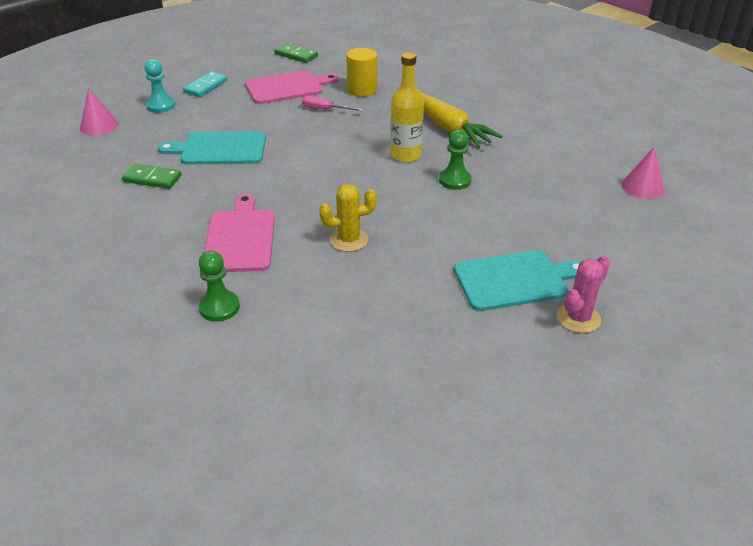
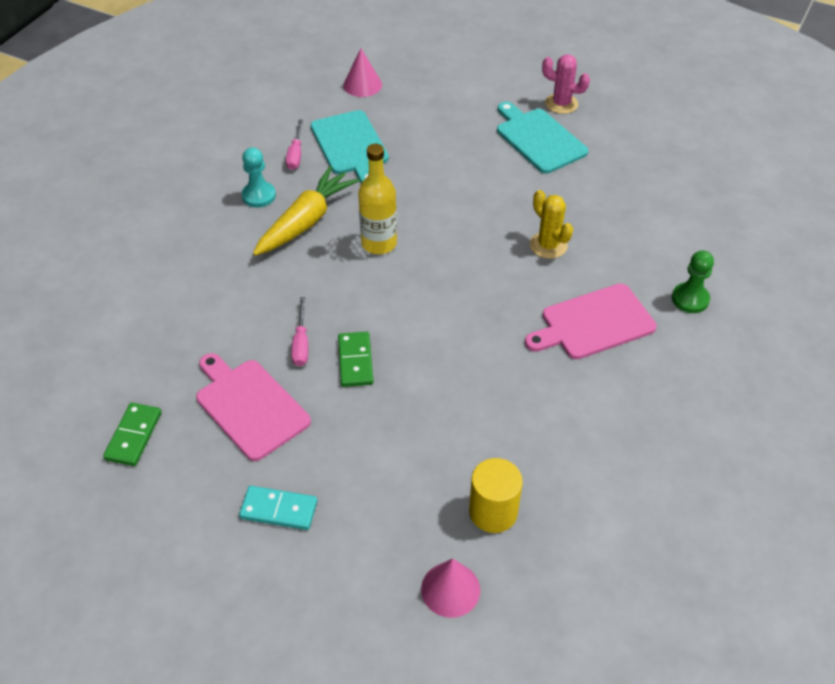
camera: 110 degrees left, 10 degrees up
(152, 179) = (540, 450): green domino -> green domino (355, 361)
(161, 106) = (360, 539): turquoise pawn -> turquoise pawn (259, 196)
(220, 149) = (443, 412): turquoise cutting board -> turquoise cutting board (350, 145)
(362, 90) = (231, 323): yellow cylinder -> yellow cylinder (493, 512)
(455, 180) = (410, 198): green pawn -> none
(539, 137) = (295, 154): none -> pink screwdriver

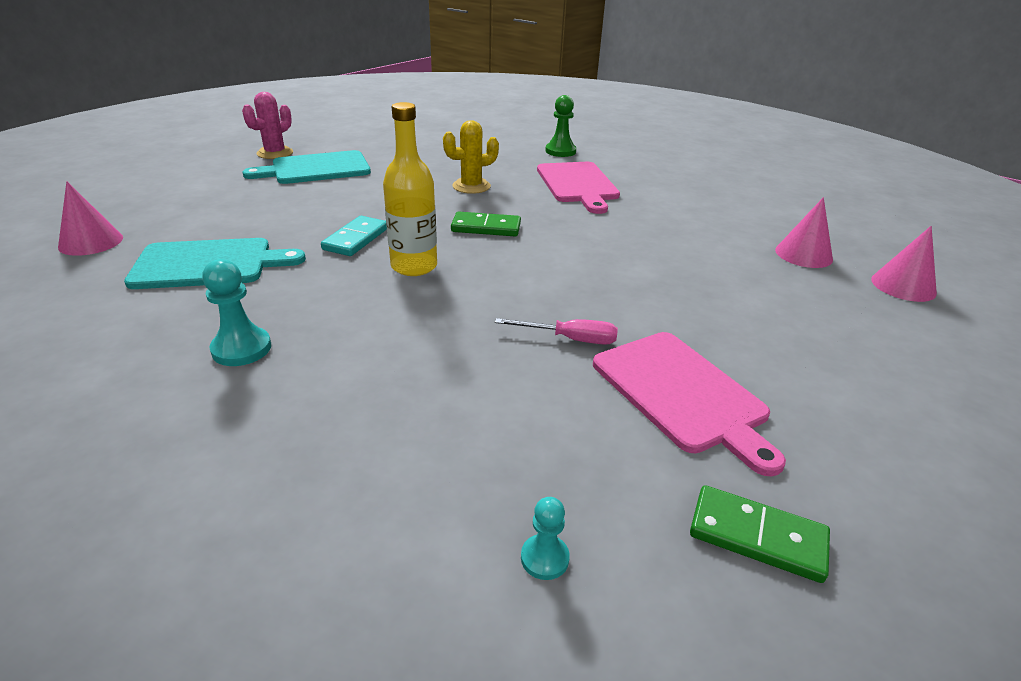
camera: 80 degrees left, 15 degrees down
(116, 350) = (544, 558): none -> turquoise pawn
(250, 406) = (682, 393): pink cutting board -> pink cutting board turned 90 degrees counterclockwise
(279, 509) = (852, 383): turquoise domino -> turquoise domino (356, 239)
(295, 154) = (178, 307): pink screwdriver -> none
(306, 221) = (334, 312): yellow carrot -> none
(355, 361) = (607, 303): green domino -> green domino (486, 227)
(493, 512) = (803, 254): yellow cylinder -> pink cone

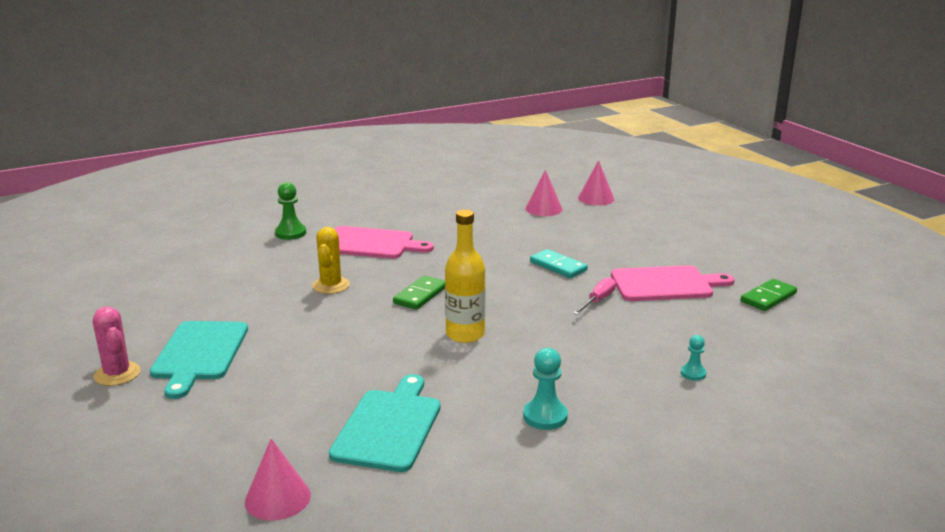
camera: 65 degrees left, 10 degrees down
(356, 239) = (395, 352): turquoise domino -> turquoise domino (558, 266)
(544, 558) = (769, 347): turquoise pawn -> turquoise pawn (693, 373)

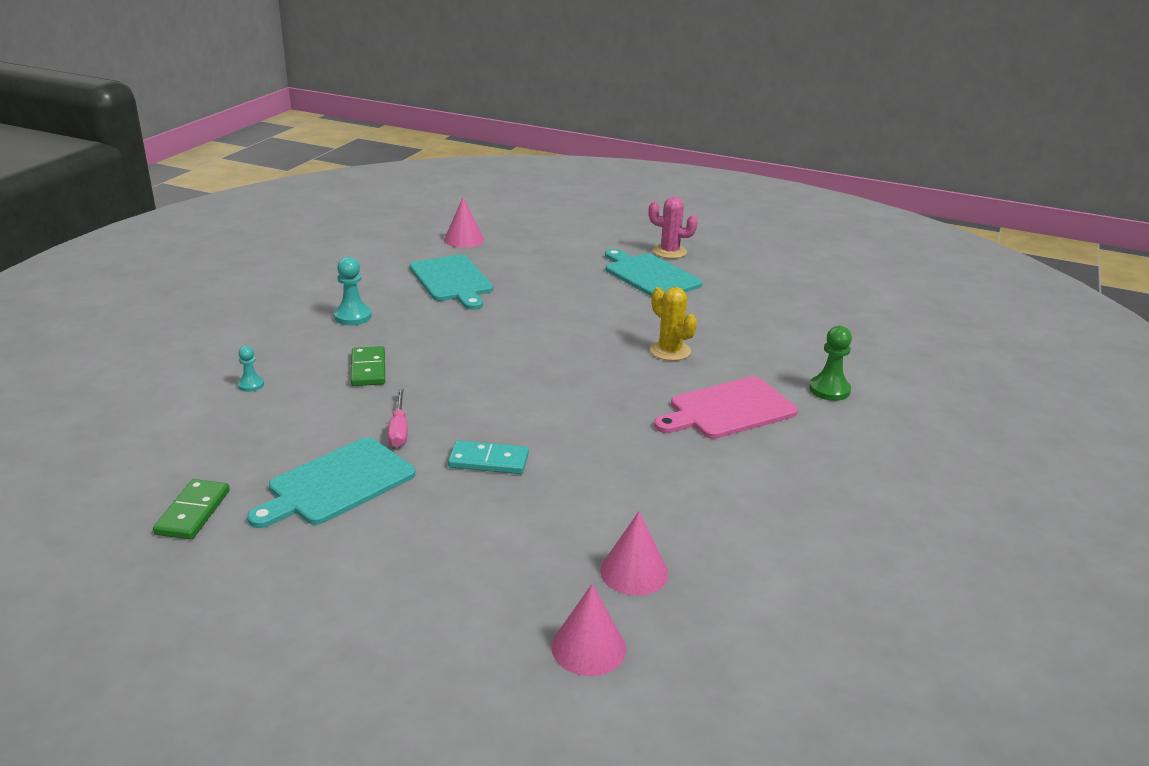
camera: 140 degrees right, 5 degrees up
(420, 295) = (578, 371): green domino -> green domino (368, 369)
(465, 334) = (485, 351): yellow bottle -> none
(665, 284) = (337, 483): pink cutting board -> turquoise cutting board

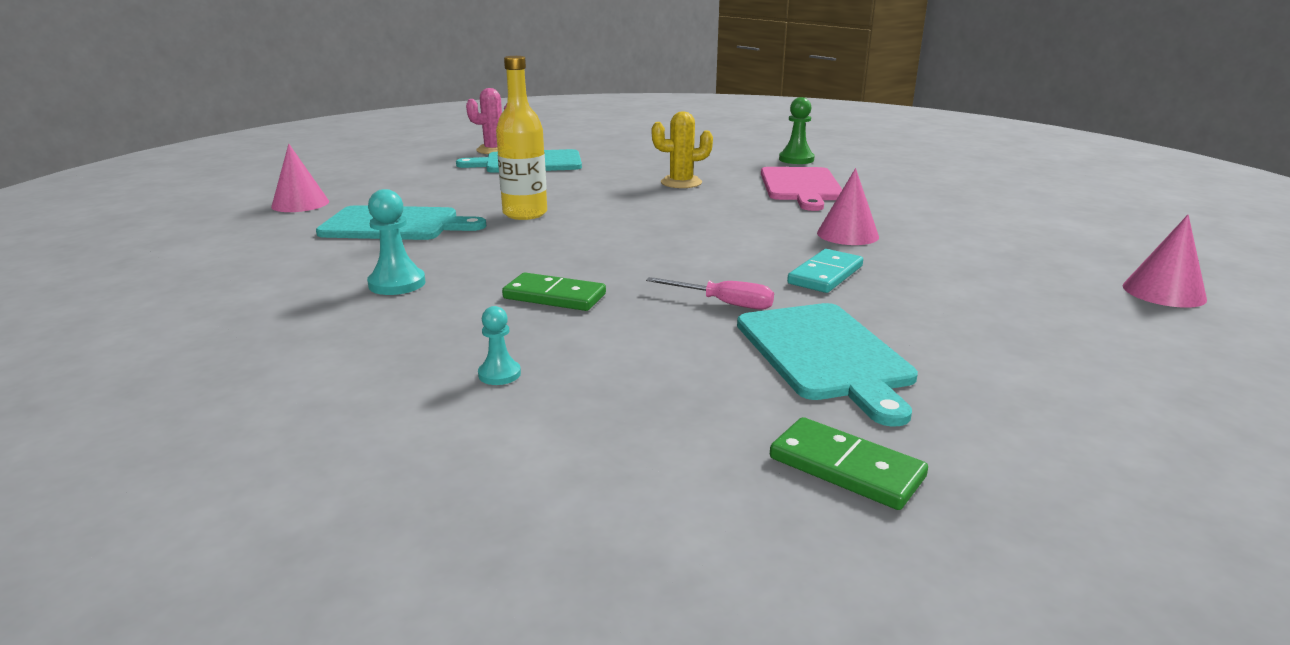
camera: 60 degrees left, 5 degrees down
(517, 313) = (525, 214): none -> yellow bottle
(634, 572) = (1045, 257): pink cone -> pink cone (847, 234)

